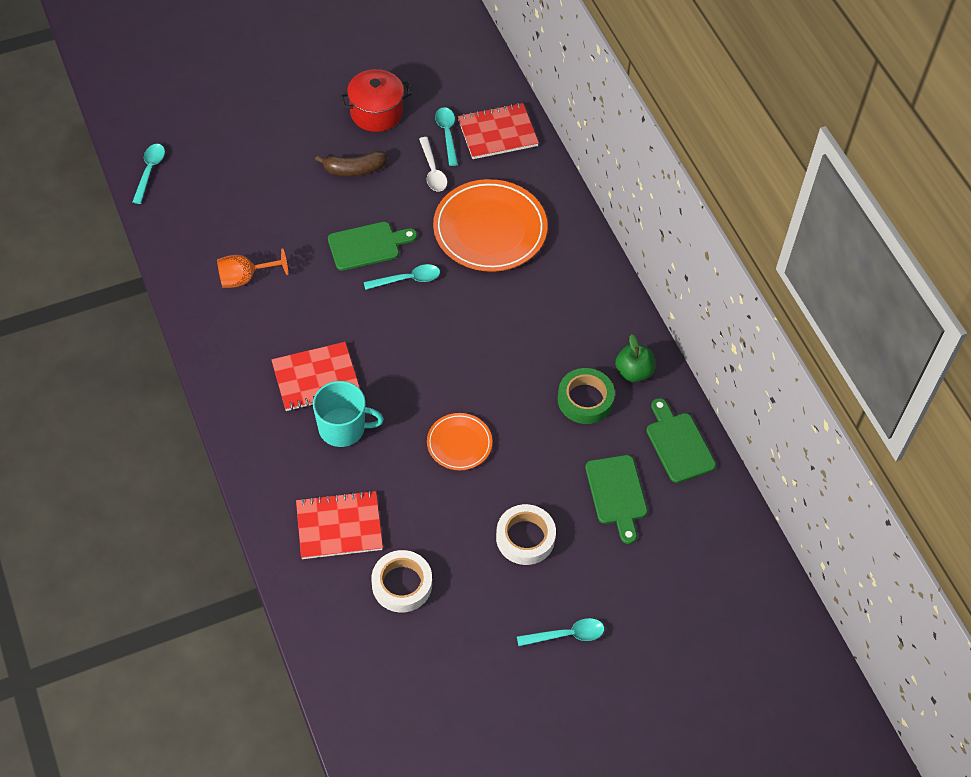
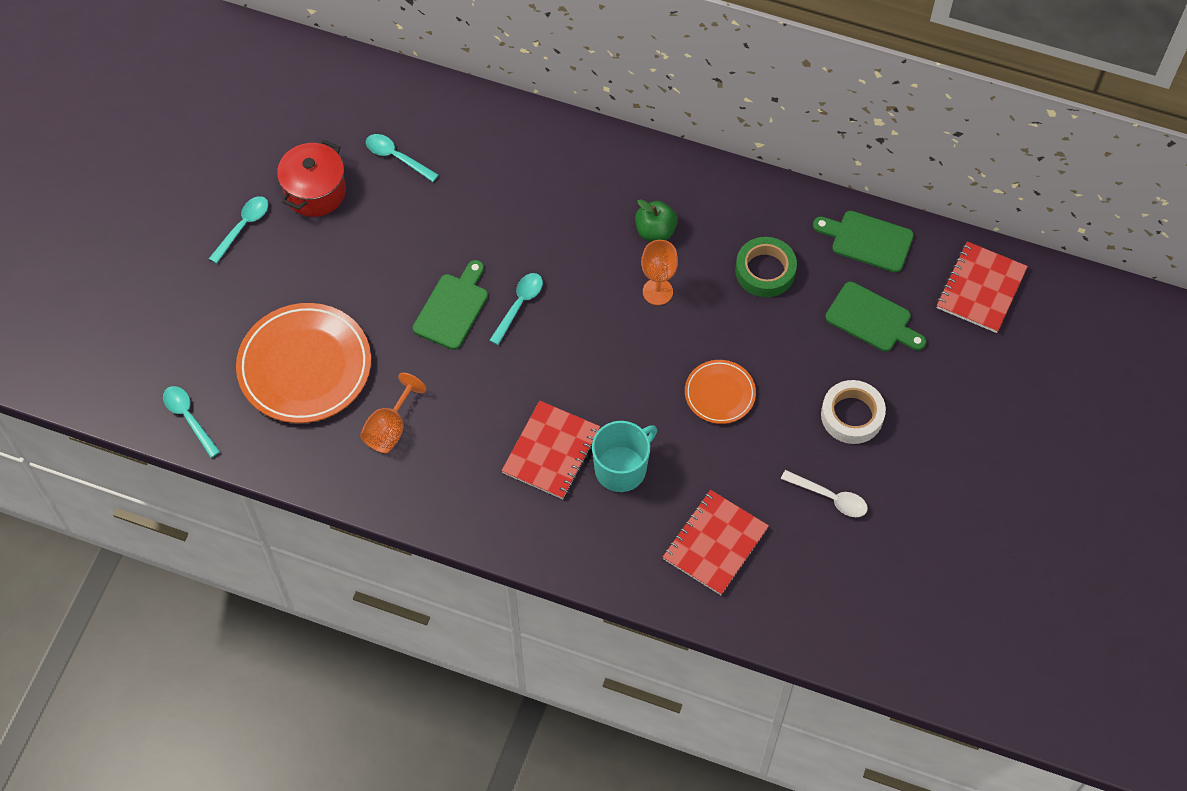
camera: 45 degrees left, 5 degrees up
(354, 169) = (360, 256): brown banana -> none
(402, 584) = (812, 538): white tape -> none
(433, 171) = (424, 198): white spoon -> white spoon (830, 498)
(490, 229) = (530, 205): orange plate -> orange plate (305, 366)
(497, 133) = (435, 120): red notebook -> red notebook (981, 289)
(501, 349) = (657, 291): none -> orange goblet
(567, 635) = (964, 455): turquoise spoon -> turquoise spoon (243, 226)
(633, 372) = (772, 216): green apple -> green apple (655, 231)

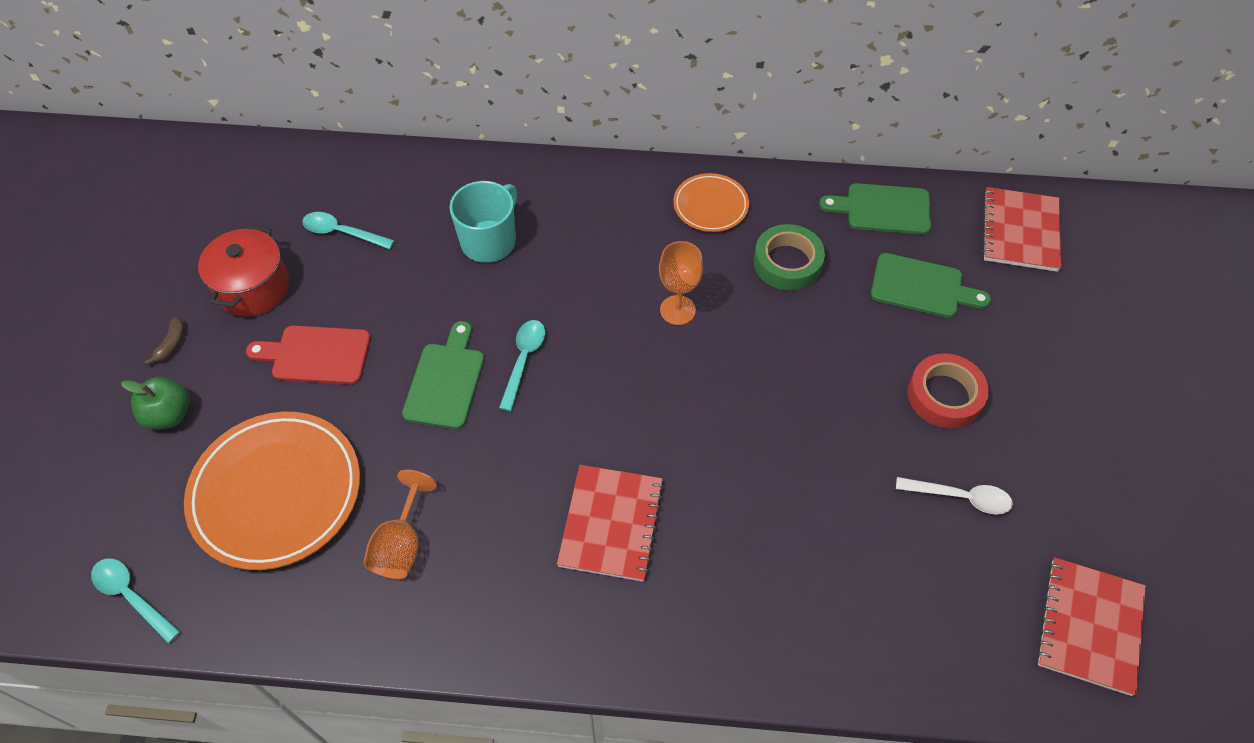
camera: 15 degrees left, 5 degrees down
(243, 226) = (172, 344): turquoise spoon -> brown banana
(355, 262) = (316, 355): none -> red cutting board
(622, 468) = (703, 523): turquoise mug -> turquoise mug (489, 241)
(655, 231) = (654, 248): green apple -> green apple (169, 415)
(715, 544) = (849, 590): red notebook -> red notebook (1089, 626)
(720, 393) = (787, 406): orange plate -> orange plate (710, 205)
(852, 415) = (944, 395): white tape -> red tape

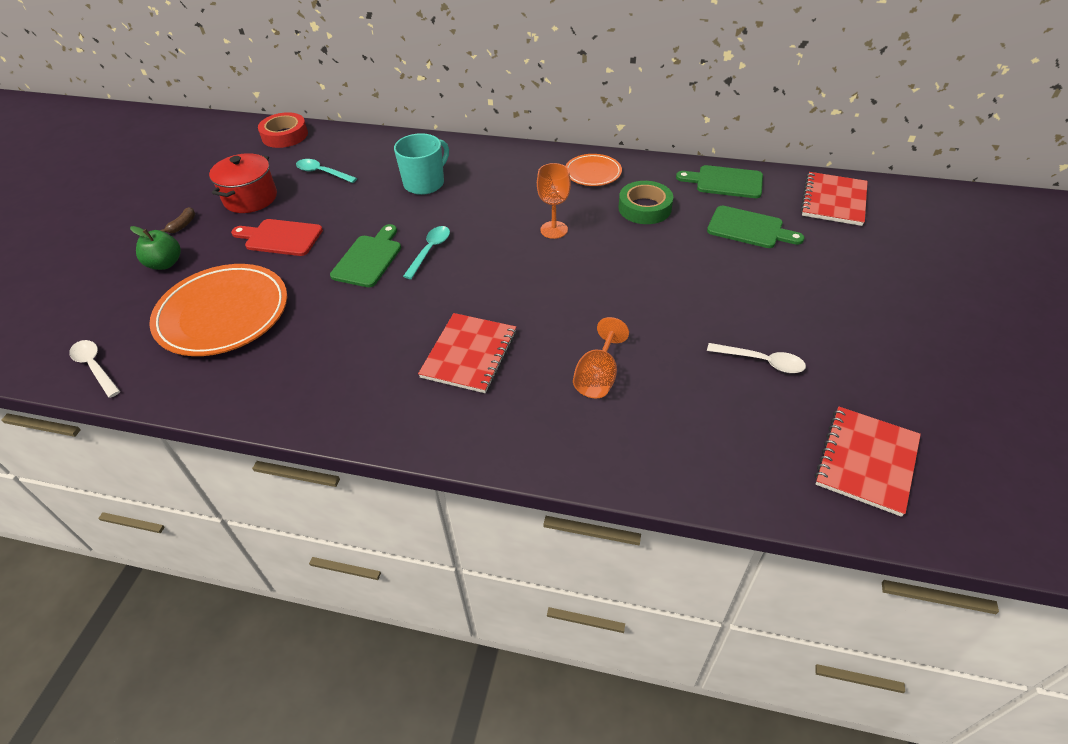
camera: 10 degrees right, 10 degrees down
(131, 596) = (95, 367): turquoise spoon -> white spoon
(401, 544) = (303, 353): orange goblet -> orange goblet (598, 377)
(944, 395) = (757, 295): red tape -> red tape (285, 135)

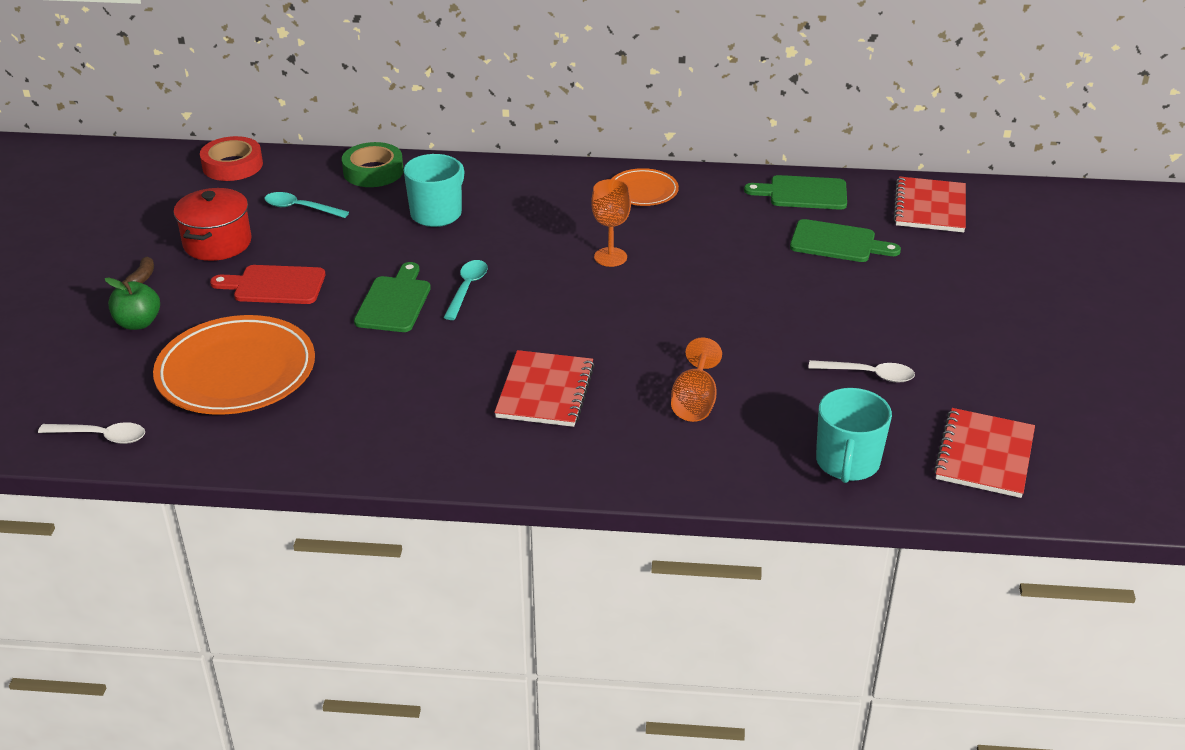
camera: 10 degrees left, 10 degrees down
(95, 367) = (101, 436): white spoon -> white spoon turned 150 degrees clockwise
(644, 208) = (713, 227): green tape -> green tape (373, 171)
(730, 457) = (847, 463): none -> turquoise mug

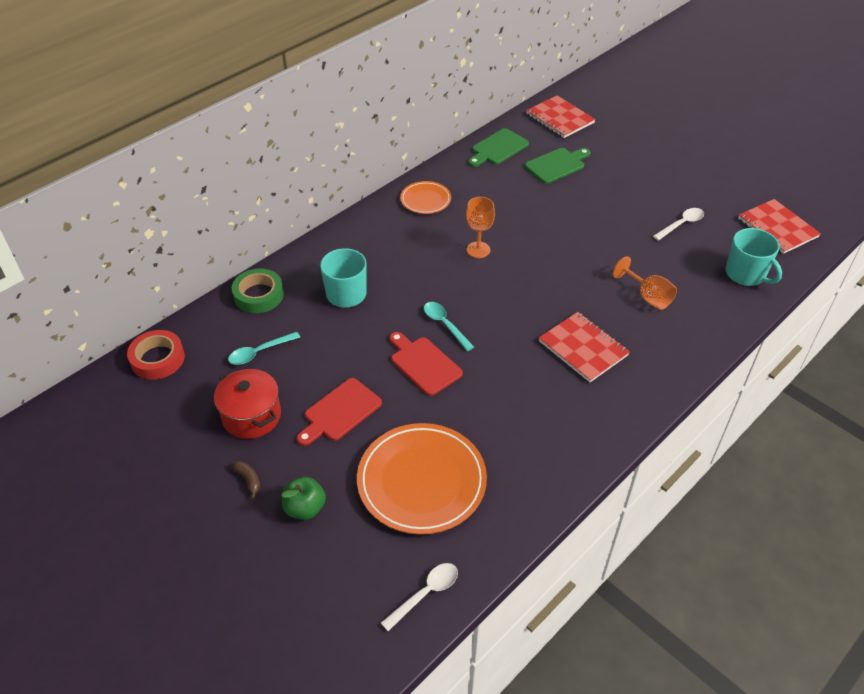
camera: 50 degrees left, 10 degrees up
(394, 302) = (423, 364): green cutting board -> red cutting board

